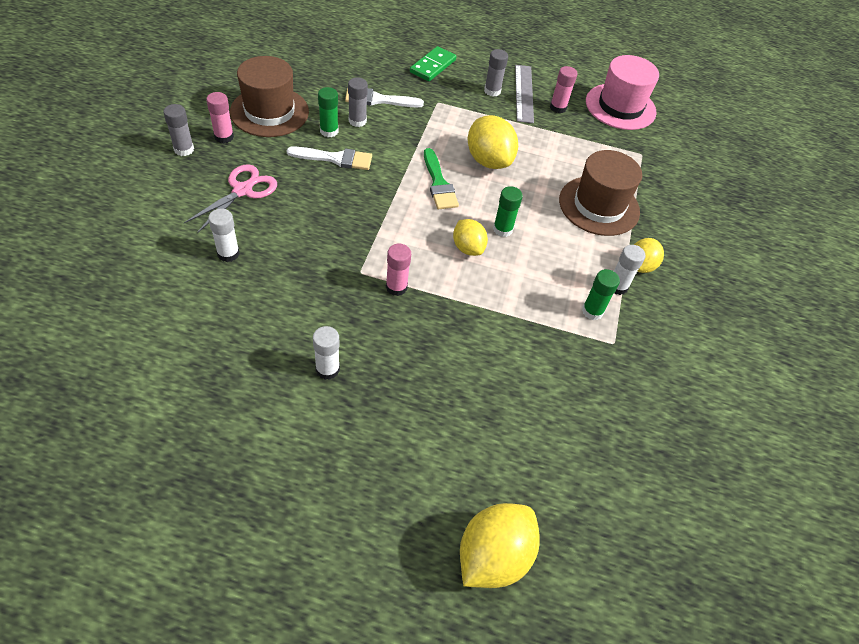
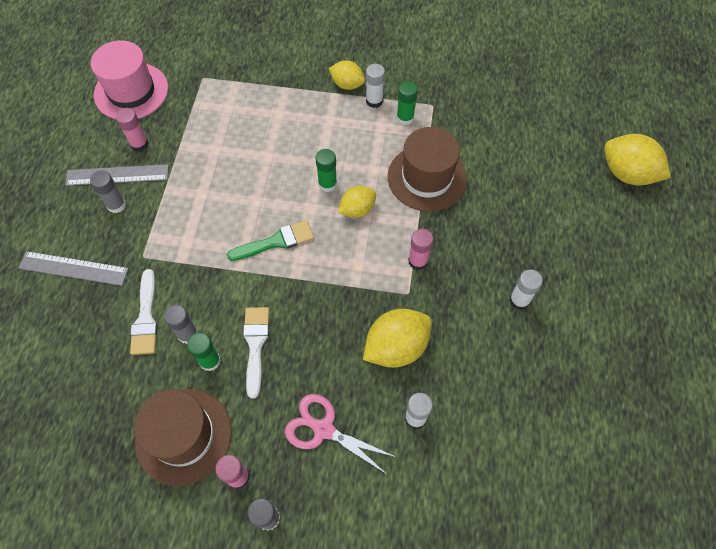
camera: 90 degrees left, 10 degrees up
(433, 66) = (73, 268): green domino -> grey ruler
(488, 160) = (234, 201): yellow lemon -> yellow lemon (396, 347)
(599, 206) = (281, 111): brown hat -> brown hat (427, 177)

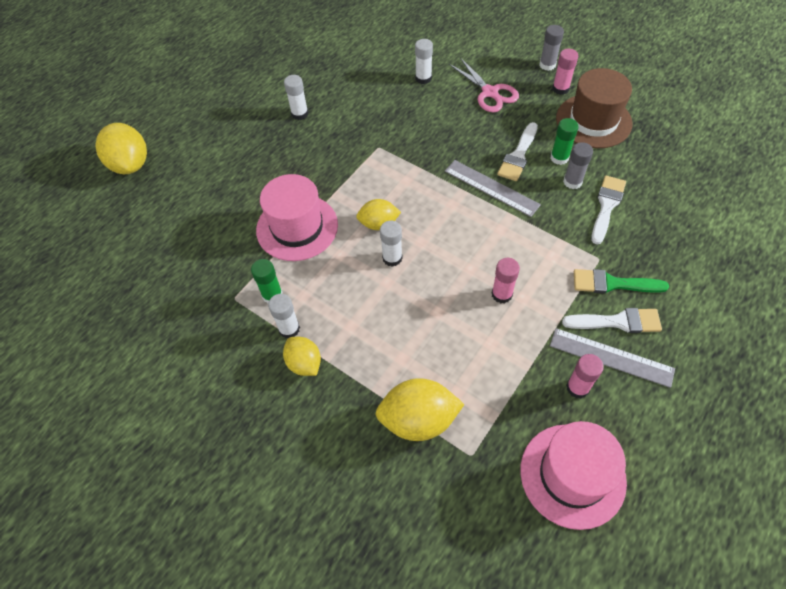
camera: 150 degrees left, 5 degrees down
(73, 268) = (671, 272): grey ruler -> grey ruler (491, 187)
(116, 205) = (617, 322): grey glue stick -> white brush
(276, 241) = (467, 224): green brush -> green brush (612, 284)
(327, 184) = (392, 258): green glue stick -> white glue stick
(396, 347) = (411, 118): yellow lemon -> yellow lemon (418, 420)
(418, 261) = (355, 165): pink glue stick -> pink glue stick (501, 294)
(427, 177) = (297, 227): brown hat -> pink hat

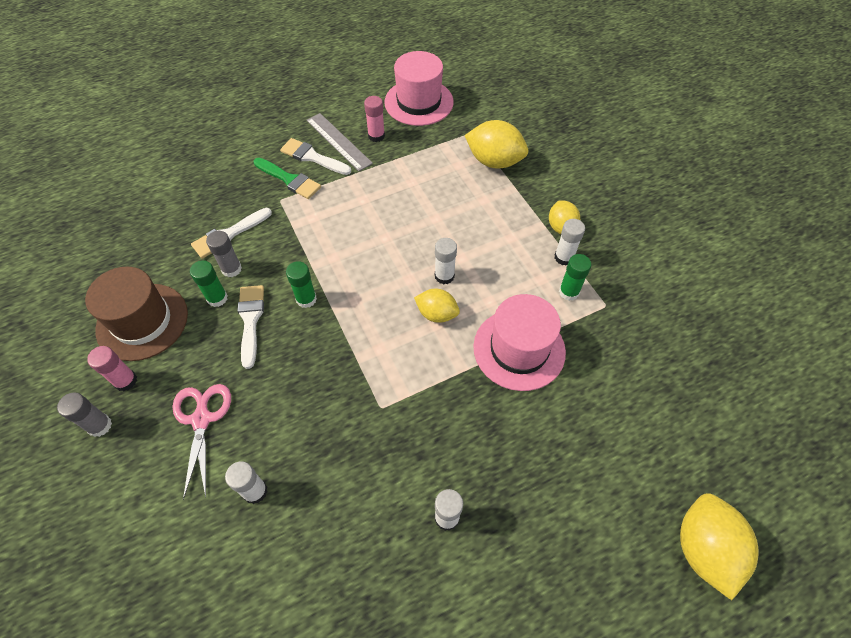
camera: 155 degrees left, 0 degrees up
(491, 187) = (306, 299): grey ruler -> green glue stick
(501, 294) = (376, 208): pink glue stick -> none
(518, 155) = (250, 320): white brush -> white brush turned 60 degrees counterclockwise

